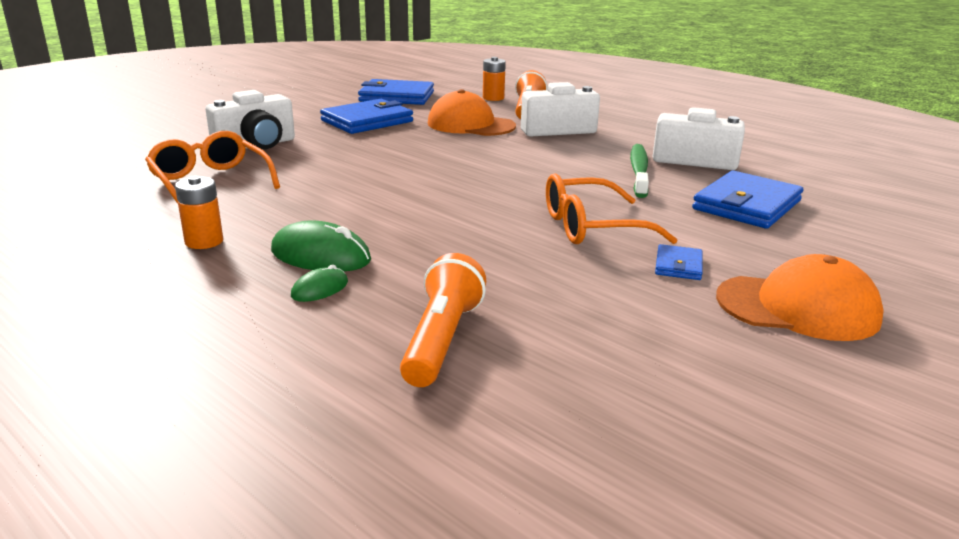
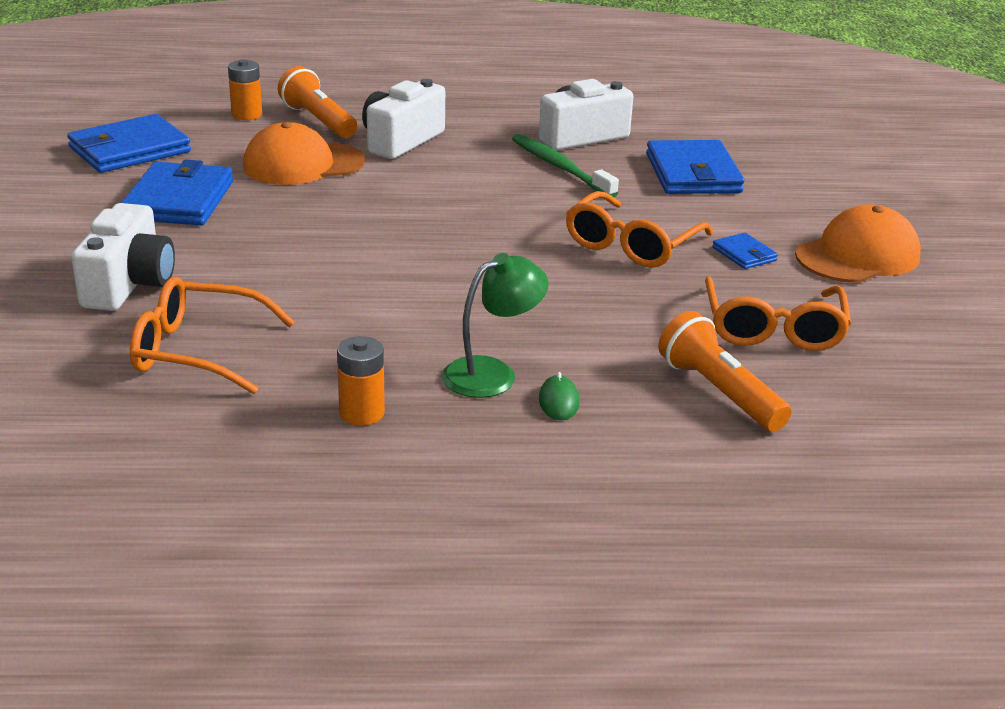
camera: 45 degrees left, 5 degrees up
(320, 255) = (492, 373): green mouse -> green lamp
(589, 321) = (773, 329): none -> orange glasses

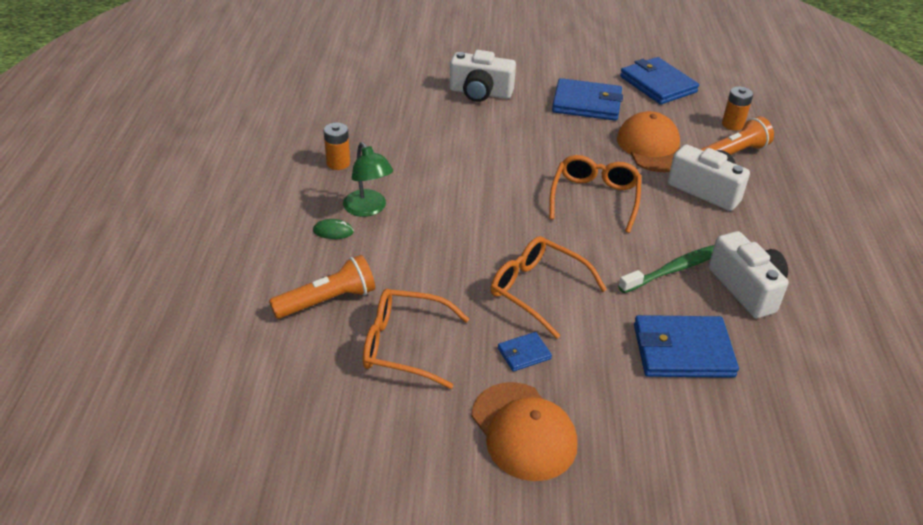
camera: 95 degrees right, 10 degrees up
(197, 351) = (408, 115): orange glasses -> orange glasses (594, 198)

